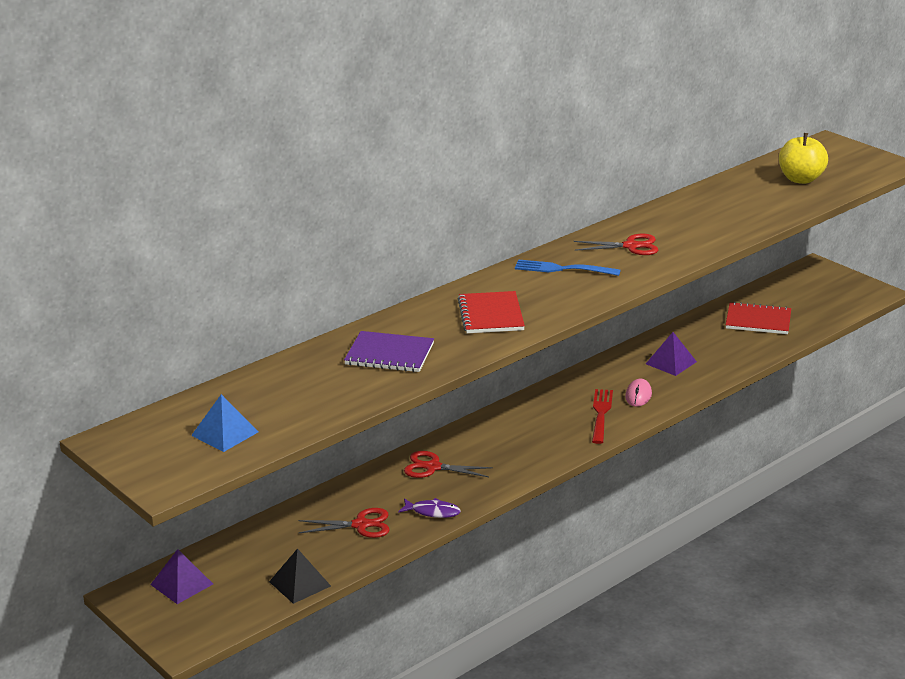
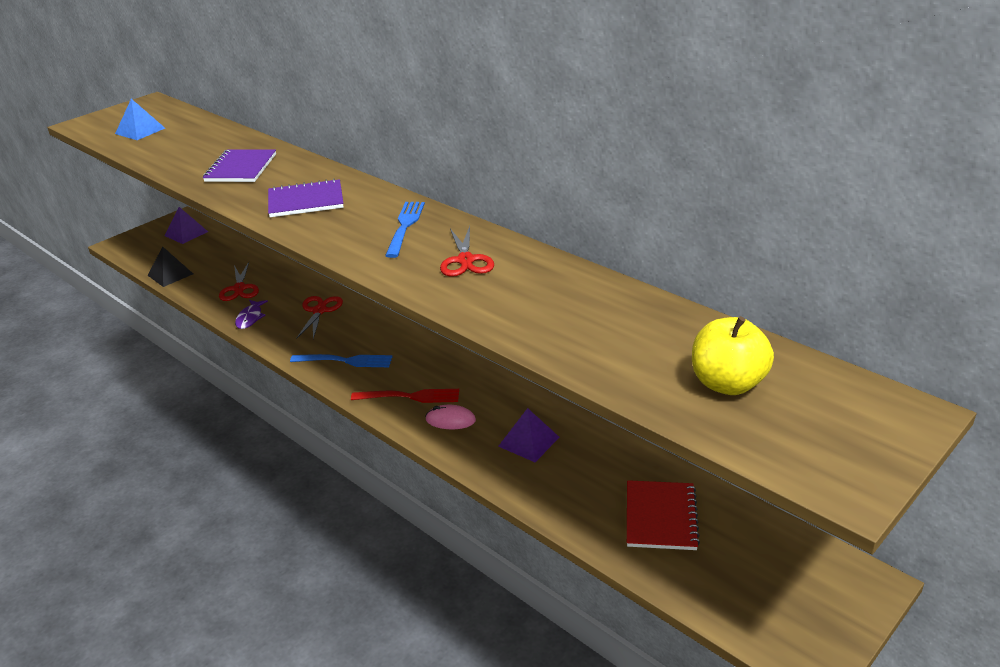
camera: 85 degrees right, 5 degrees up
(491, 315) = (306, 201): red notebook -> purple notebook
(535, 448) = (345, 361): none -> blue fork

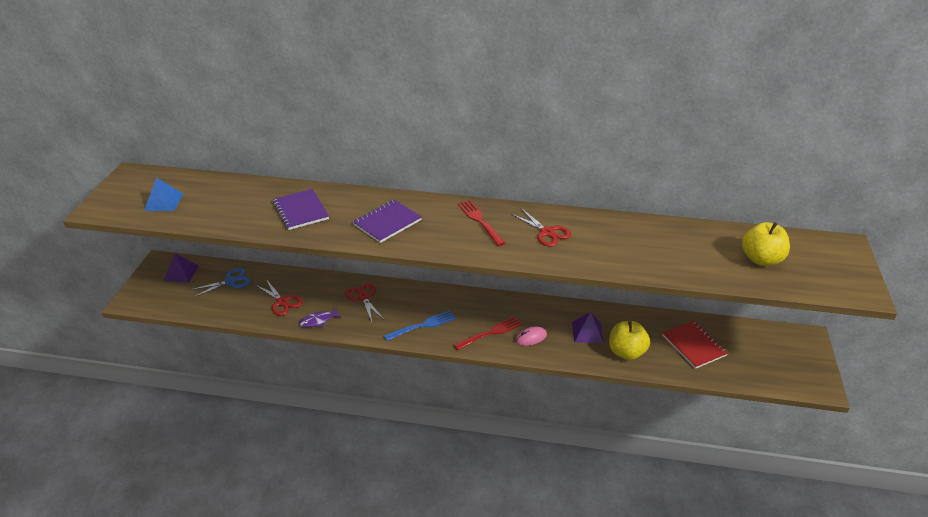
camera: 35 degrees left, 5 degrees up
(170, 274) = (210, 310): black pyramid -> none
(217, 254) = (230, 281): none -> blue scissors
(250, 318) = (318, 321): purple fish -> purple fish turned 90 degrees clockwise
(405, 226) = (480, 221): blue fork -> red fork
(553, 485) = (626, 352): none -> yellow apple

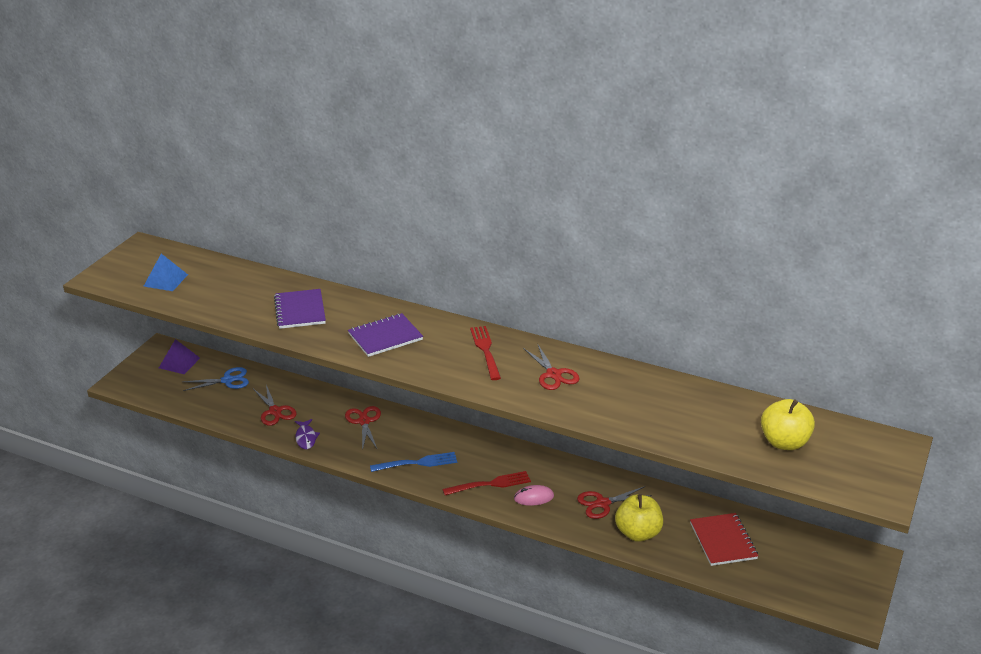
camera: 15 degrees right, 5 degrees down
(318, 321) = (306, 438): purple fish -> purple fish turned 90 degrees counterclockwise
(587, 332) = (602, 503): purple pyramid -> red scissors

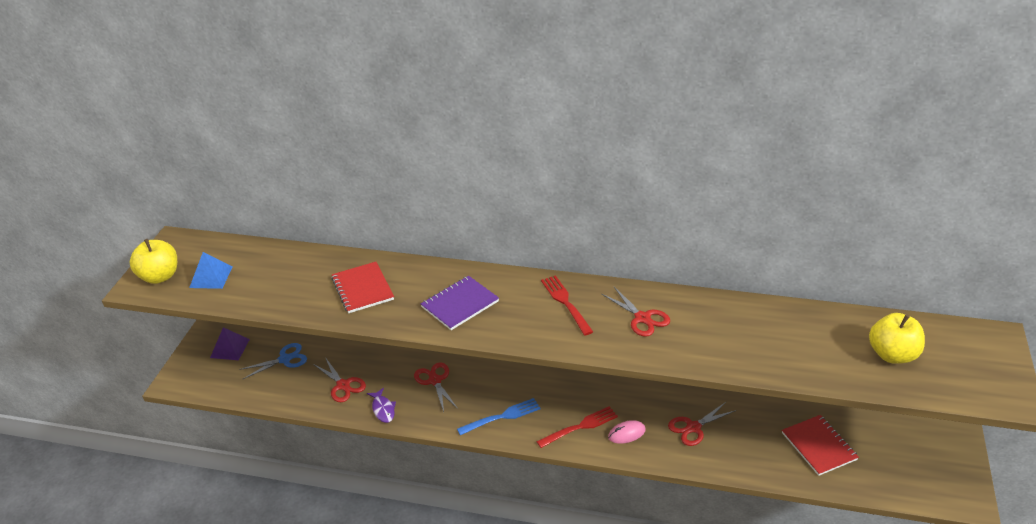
camera: 10 degrees left, 5 degrees up
(300, 310) = (363, 289): purple notebook -> red notebook
(638, 533) = (738, 453): yellow apple -> yellow apple (160, 276)

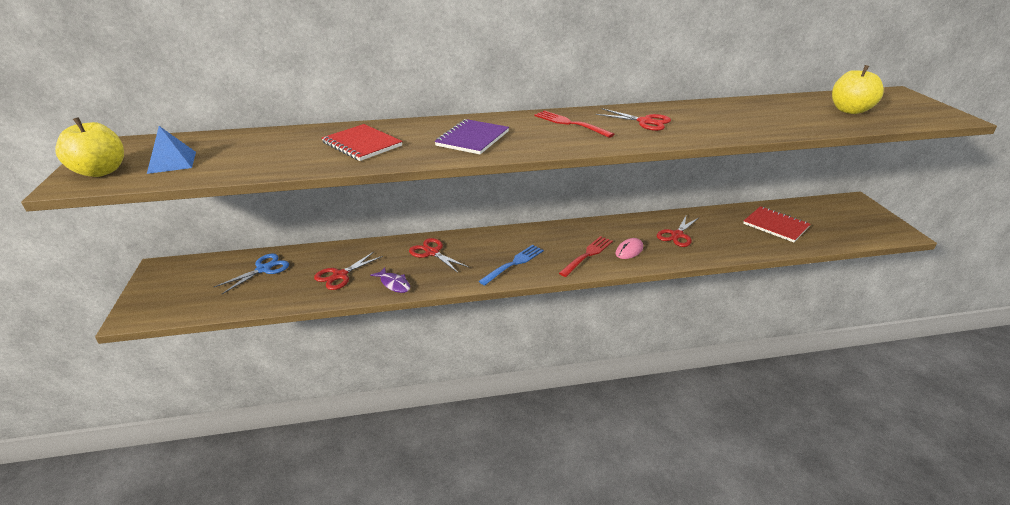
camera: 25 degrees left, 5 degrees down
(230, 348) = (194, 273): purple pyramid -> none
(343, 385) = (340, 275): red scissors -> red scissors turned 105 degrees clockwise

